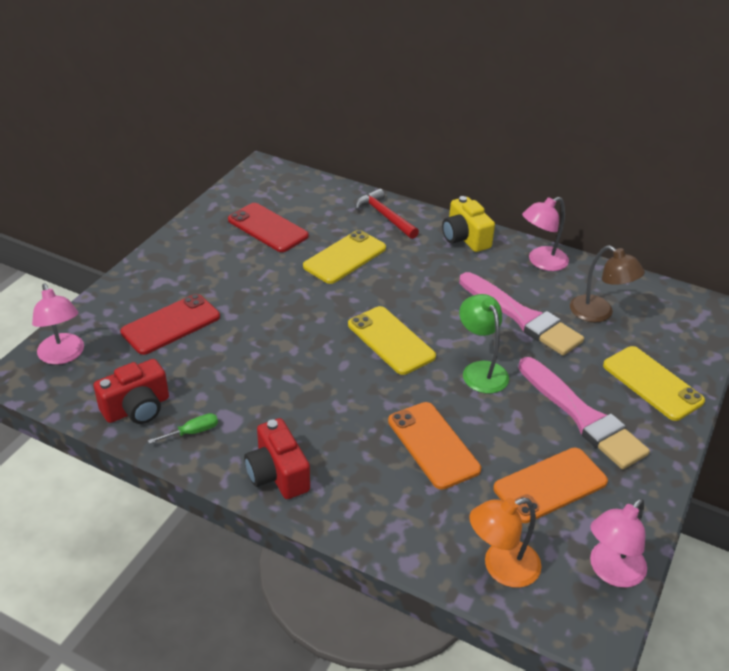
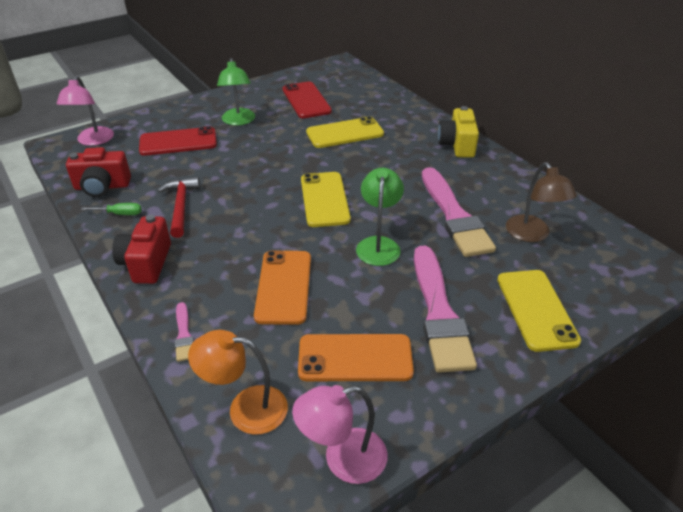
camera: 30 degrees right, 0 degrees up
(216, 277) = (238, 121): none -> green lamp
(384, 216) = (403, 114): red hammer -> red hammer (180, 206)
(385, 528) = (184, 335): none -> pink brush
(541, 262) = (511, 180): pink lamp -> none

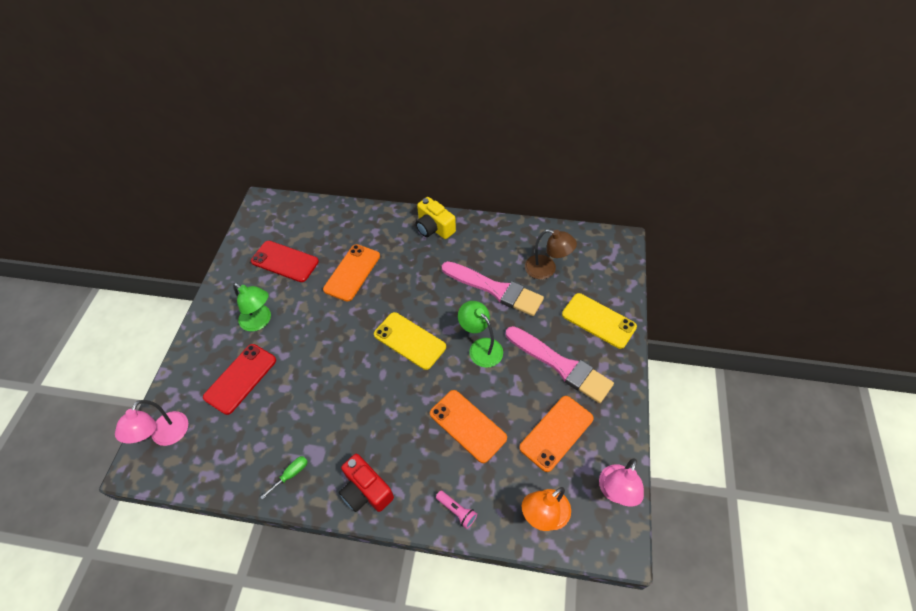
camera: 45 degrees left, 15 degrees up
(93, 141) = (166, 436): pink lamp -> pink lamp turned 60 degrees clockwise
(102, 187) = (241, 467): red camera -> none
(180, 206) = (325, 429): red hammer -> none
(184, 335) = (457, 511): pink brush -> pink flashlight
(345, 133) = (352, 272): yellow phone -> orange phone

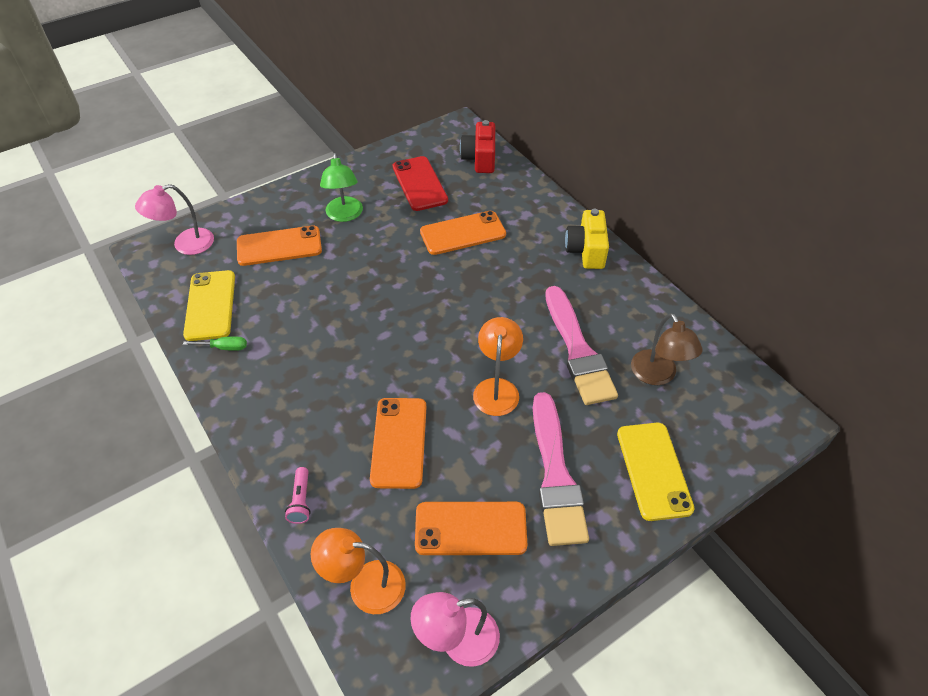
camera: 45 degrees right, 5 degrees down
(240, 378) = (279, 246): red phone -> orange phone
(366, 491) = (257, 412): red camera -> red camera (480, 159)
(409, 340) = (440, 327): yellow phone -> yellow phone (210, 305)
(481, 347) = (497, 388): green lamp -> orange lamp

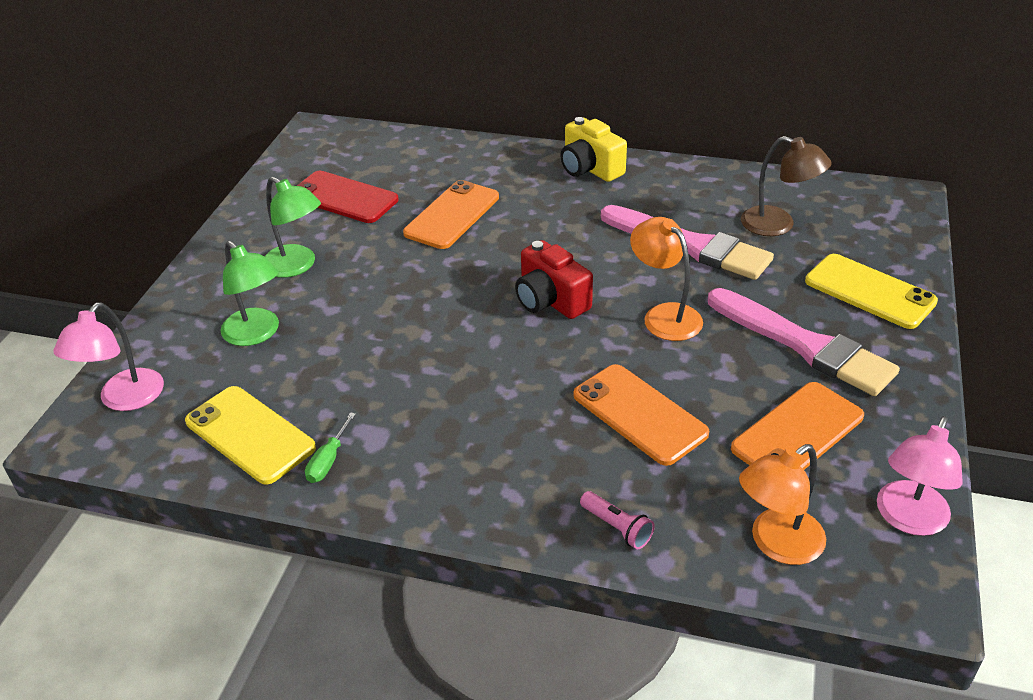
camera: 40 degrees left, 10 degrees down
(224, 347) = (328, 461): green screwdriver -> green screwdriver turned 150 degrees clockwise
(279, 246) = (256, 334): orange phone -> green lamp
(480, 159) = (380, 147): red camera -> red camera (550, 300)

